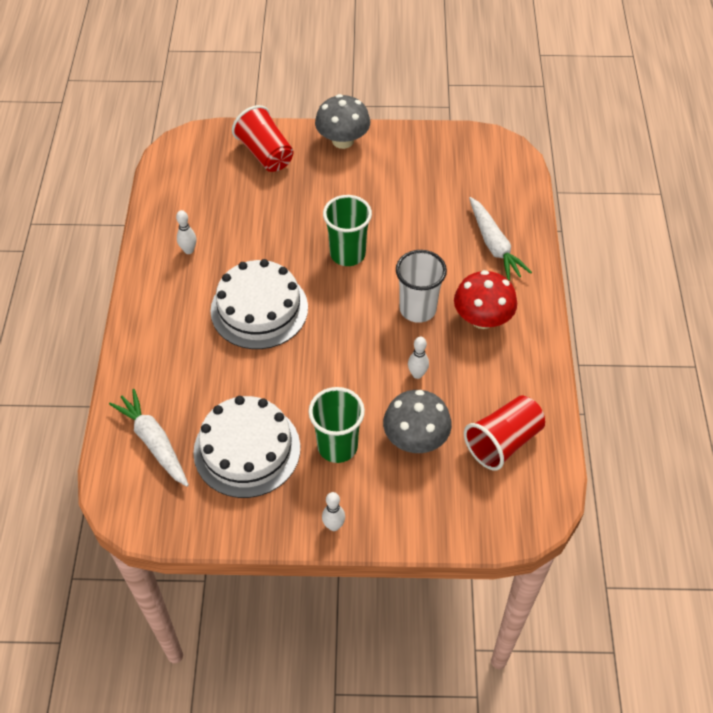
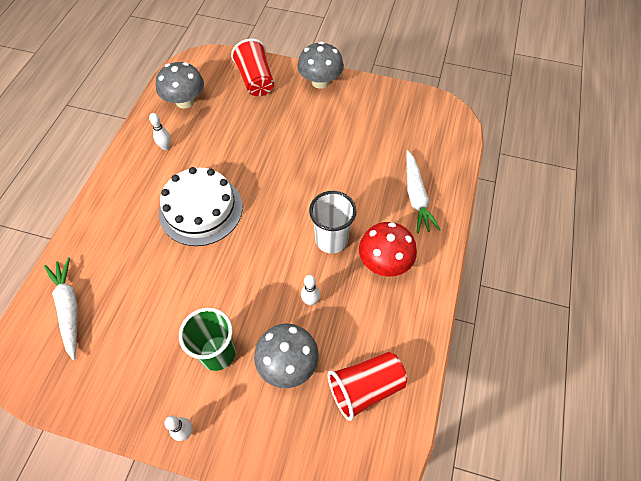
camera: 15 degrees right, 5 degrees up
(189, 194) = (185, 101): none -> grey mushroom
(247, 449) = (141, 336): white cake -> none
(347, 254) = (290, 177): green cup -> none

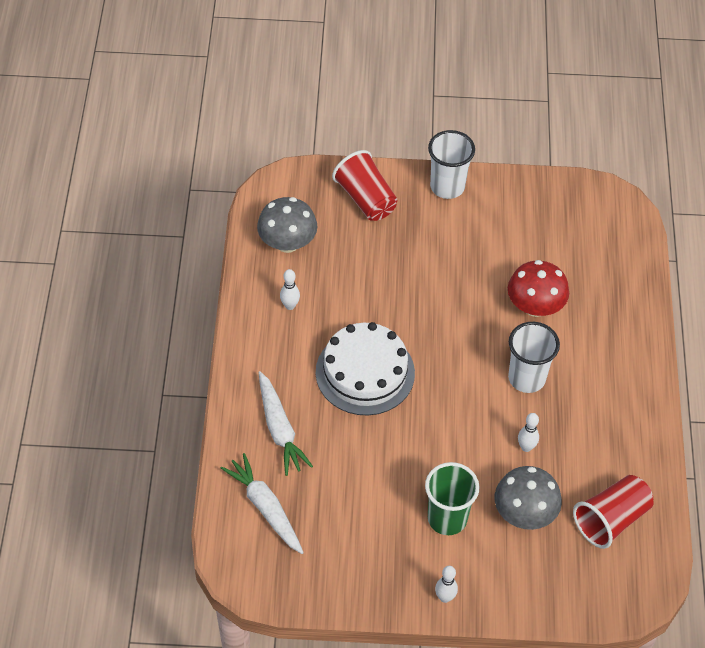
camera: 15 degrees left, 5 degrees down
(320, 82) = (447, 187): grey mushroom -> white cup
(384, 262) = (592, 391): red mushroom -> red mushroom (535, 306)
(416, 196) = (606, 311): white carrot -> white carrot (279, 429)

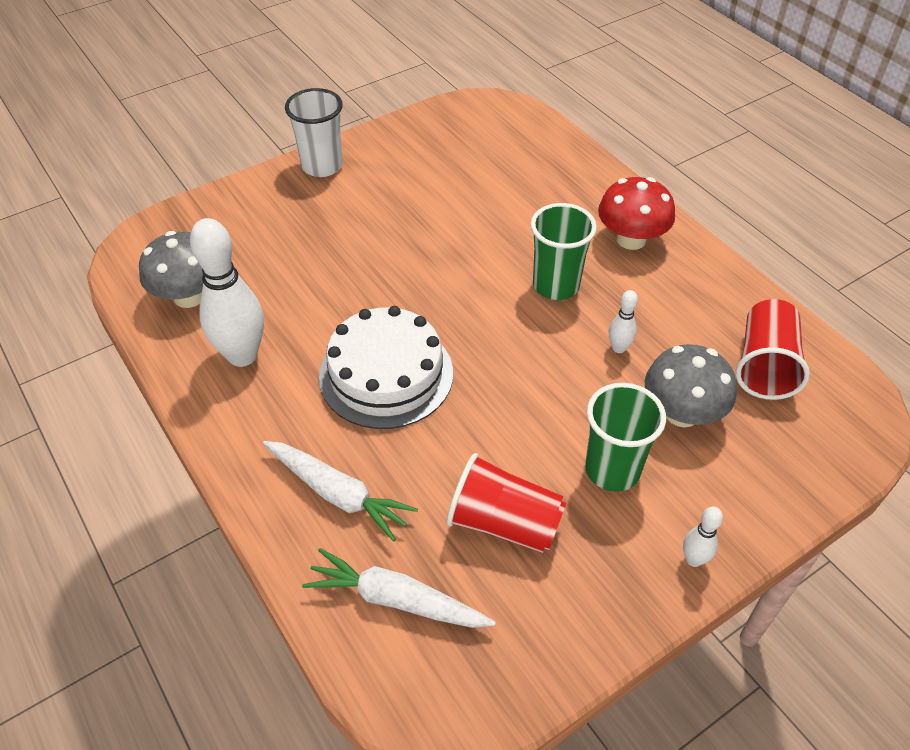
camera: 35 degrees left, 5 degrees down
(290, 306) = (242, 355): white bowling pin -> white bowling pin, size x2.17
(365, 199) = (245, 215): red cup -> red cup (504, 523)
(526, 378) = (556, 285): white cup -> green cup
(535, 306) = (502, 220): red mushroom -> red mushroom (631, 239)

